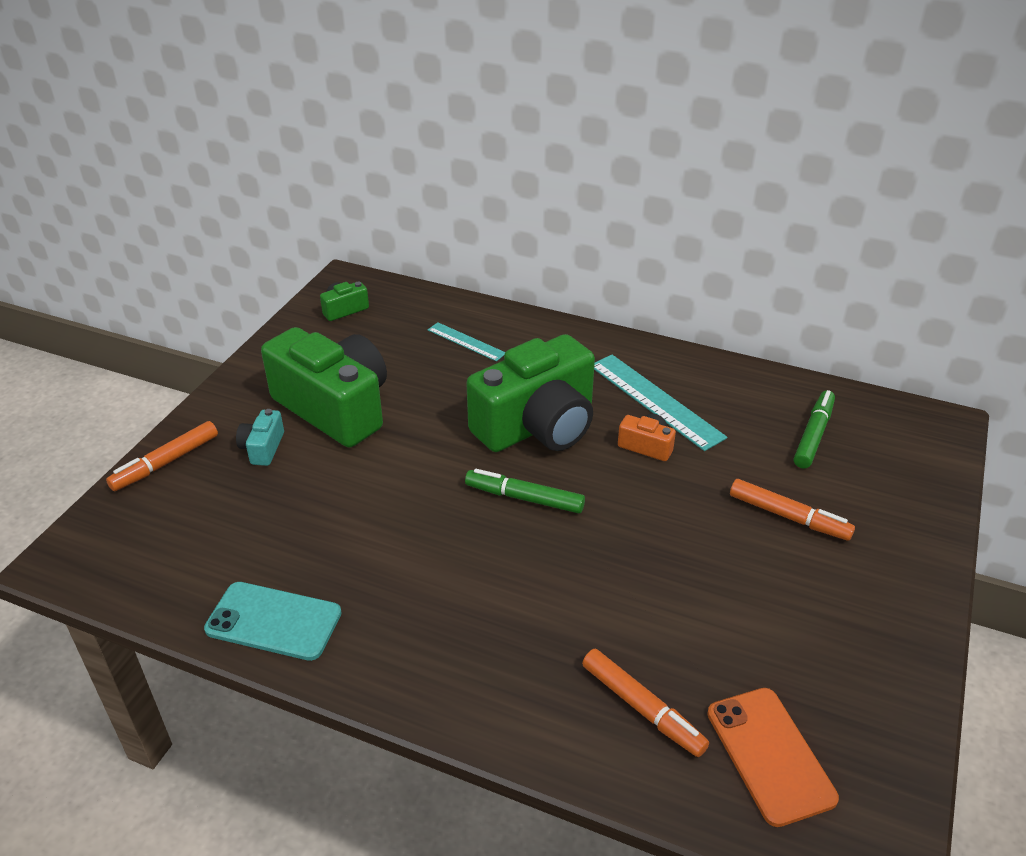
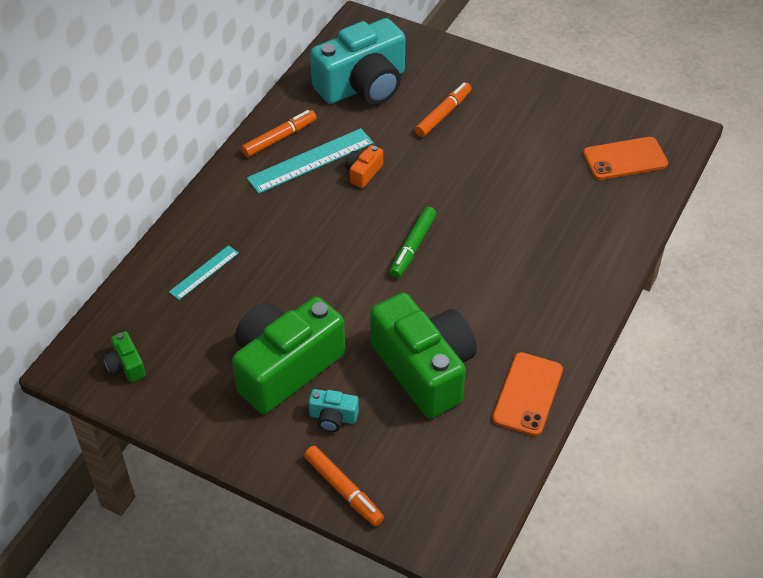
camera: 85 degrees left, 10 degrees up
(274, 621) = (527, 394): turquoise phone -> orange phone
(538, 426) = (330, 232): green camera -> green camera (424, 369)
(642, 708) = (596, 206): orange marker -> orange marker (279, 138)
(813, 435) = (363, 85): green marker -> turquoise camera

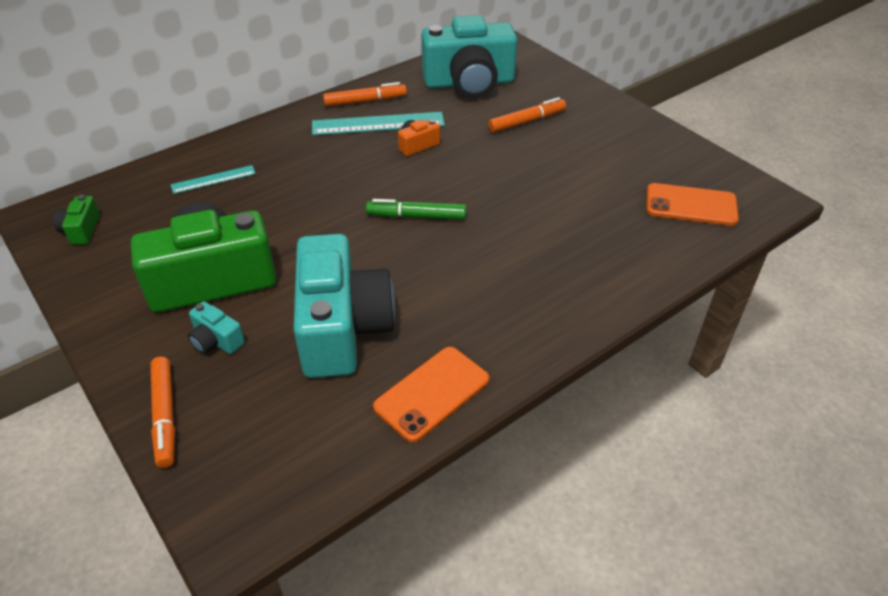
camera: 25 degrees right, 5 degrees down
(413, 247) = (416, 216): green marker -> green marker turned 45 degrees clockwise
(424, 369) = (342, 328): green camera -> turquoise camera

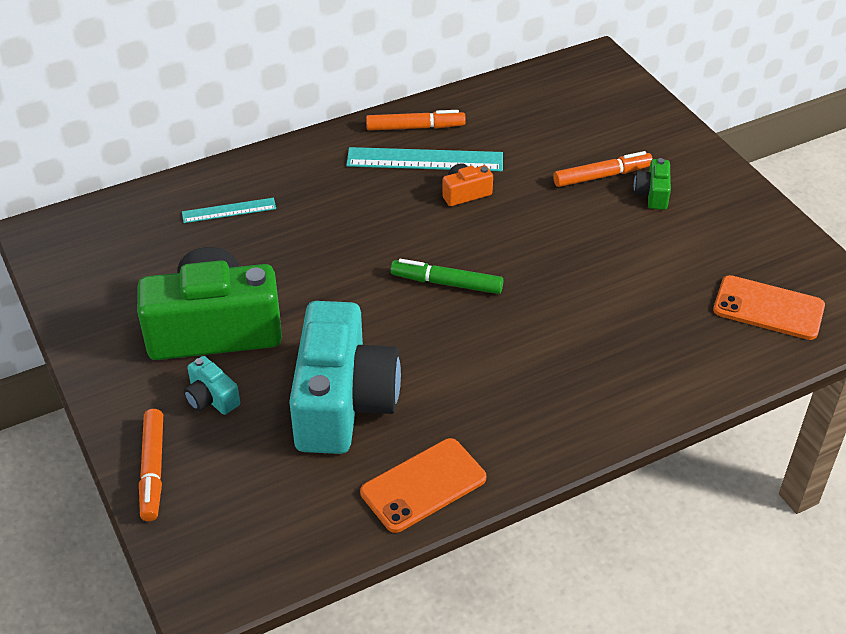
camera: 10 degrees right, 0 degrees up
(81, 230) = (83, 255): green camera -> green camera (652, 194)
(469, 83) = (544, 116): turquoise camera -> none

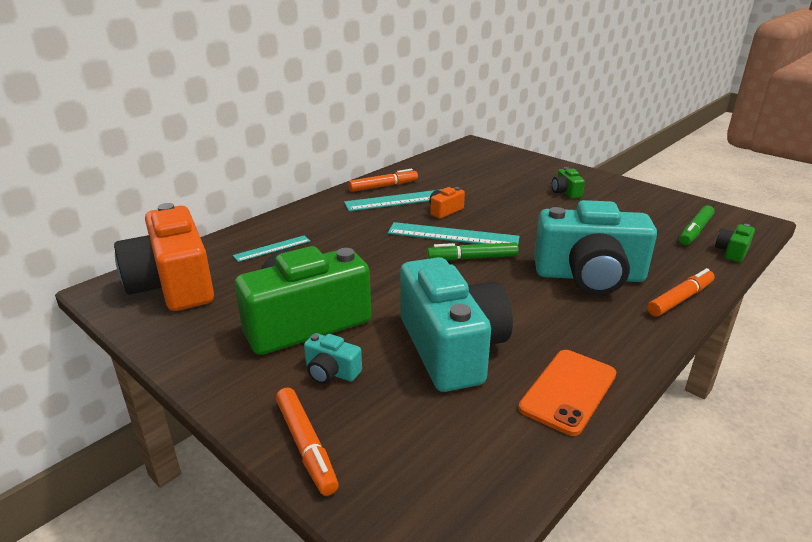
camera: 20 degrees left, 15 degrees down
(106, 241) = (173, 284): none -> orange camera
(448, 240) = (453, 235): none -> turquoise ruler
(565, 347) = (589, 276): none -> turquoise camera
(602, 176) = (526, 189): orange marker -> orange marker (680, 299)
(768, 308) = (695, 231): orange phone -> green marker
(782, 355) = (732, 252): none -> green camera

